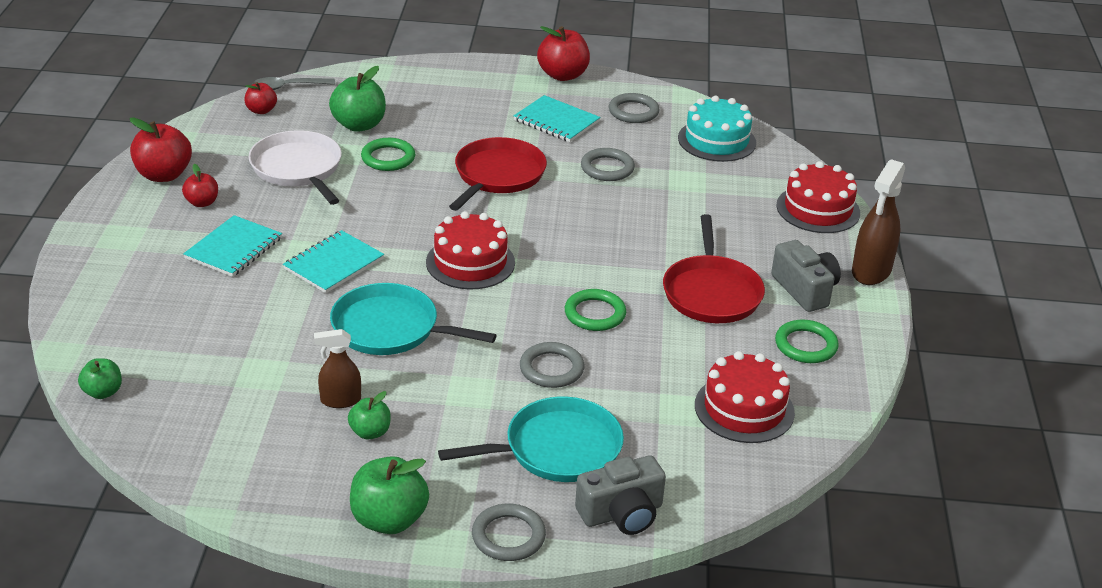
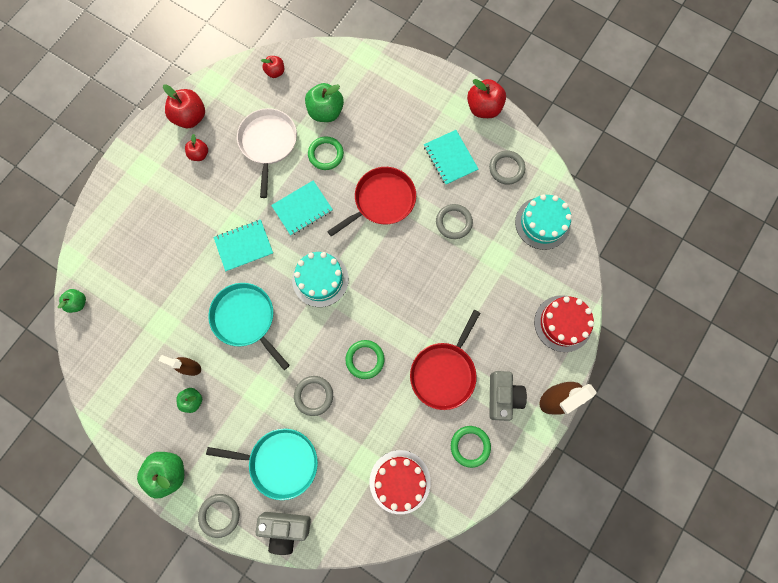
camera: 30 degrees right, 40 degrees up
(234, 248) = (197, 206): turquoise notebook -> turquoise notebook (302, 209)
(287, 87) = (303, 53): grey spoon -> none
(470, 262) = (320, 279): red cake -> turquoise cake

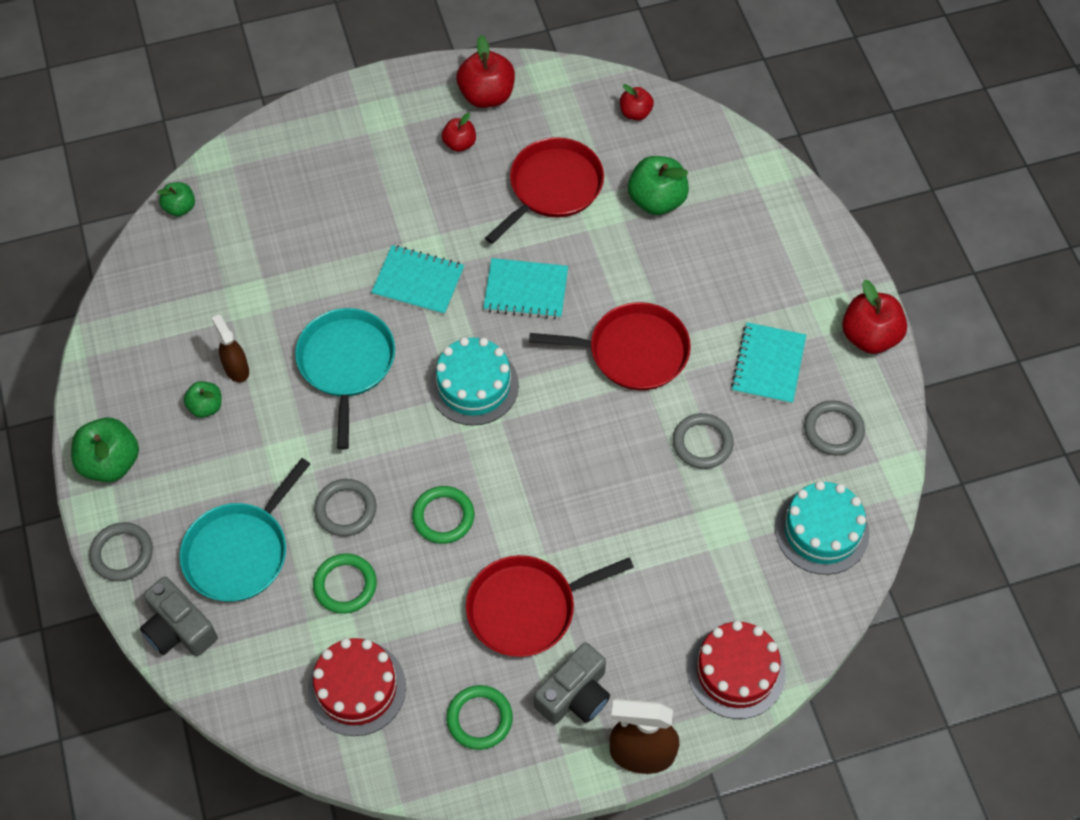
camera: 40 degrees right, 15 degrees down
(268, 143) = (552, 187): white pan -> red pan
(280, 462) = (240, 551): turquoise pan -> turquoise pan turned 75 degrees clockwise
(326, 154) = (611, 249): green ring -> green ring (345, 585)

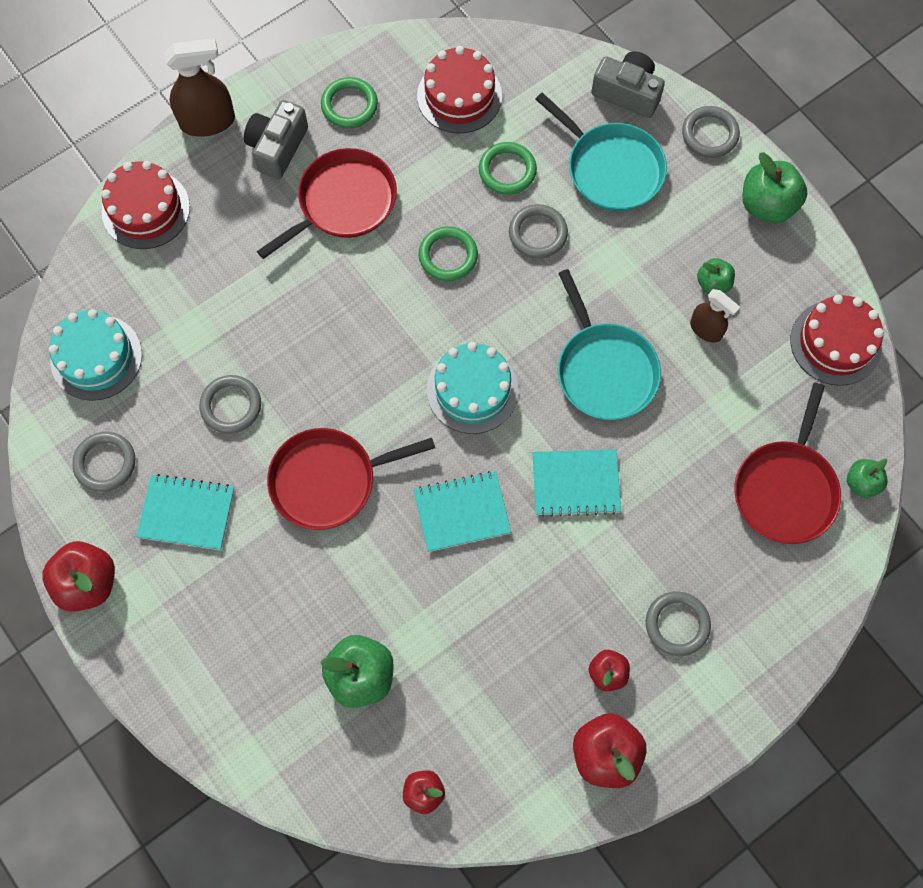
camera: 160 degrees right, 10 degrees up
(129, 320) = (835, 343): none -> red cake
(240, 551) = (611, 168): turquoise pan -> turquoise pan turned 120 degrees clockwise
(388, 158) = (677, 624): none -> grey ring
(552, 187) = (481, 651): red pan -> red pan (786, 489)
(768, 364) = (187, 513): turquoise notebook -> turquoise notebook turned 75 degrees counterclockwise

